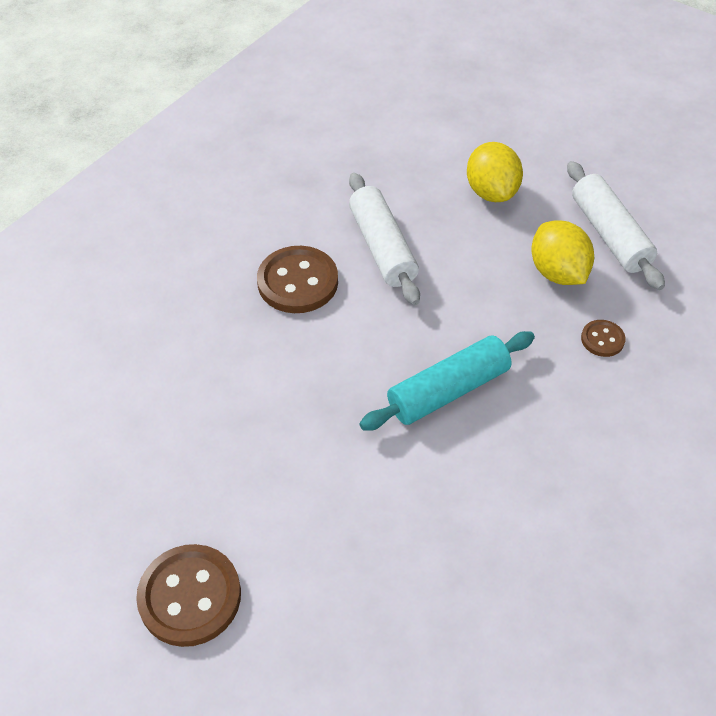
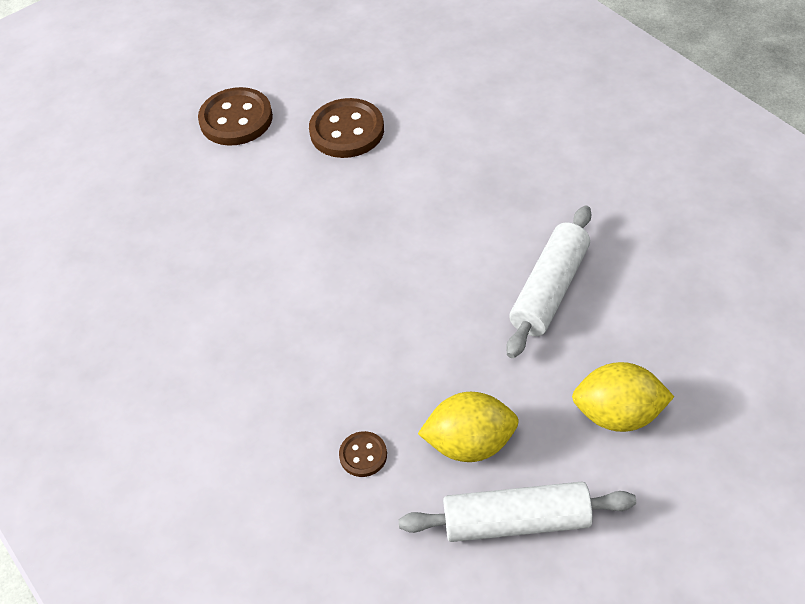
camera: 110 degrees right, 0 degrees up
(298, 282) = (518, 215): brown button -> brown button (347, 131)
(382, 247) = (549, 290): white rolling pin -> white rolling pin turned 60 degrees counterclockwise
(448, 391) = (349, 304): turquoise rolling pin -> none

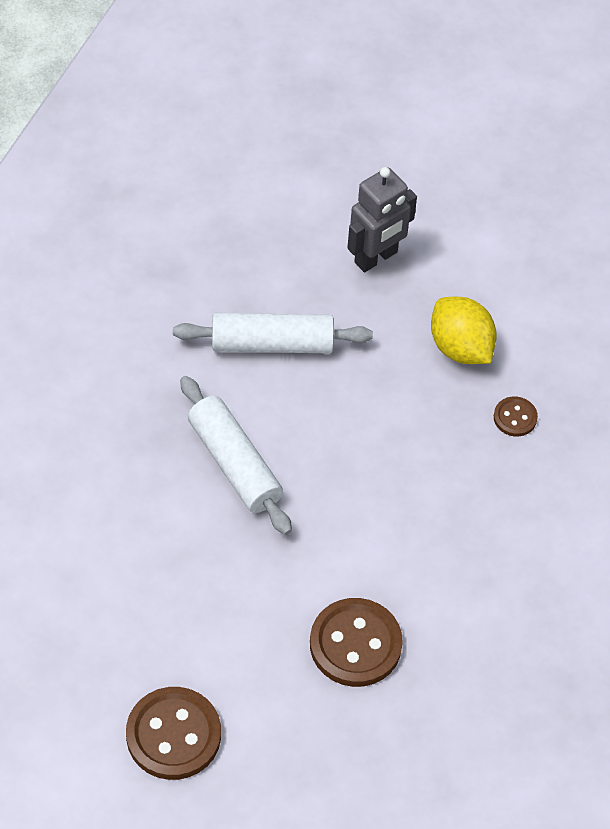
camera: 125 degrees left, 5 degrees up
(347, 131) = (142, 605): brown button -> brown button (355, 644)
(516, 521) = (508, 294): white rolling pin -> white rolling pin (234, 464)
(618, 414) = (376, 258): yellow lemon -> grey robot

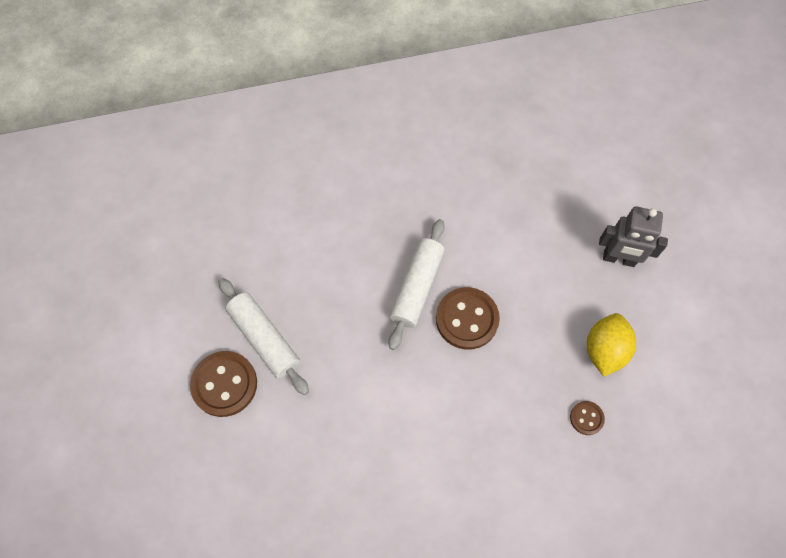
camera: 55 degrees right, 10 degrees up
(272, 344) = (510, 248): white rolling pin -> white rolling pin (264, 339)
(355, 644) = (356, 440): brown button -> brown button (467, 319)

